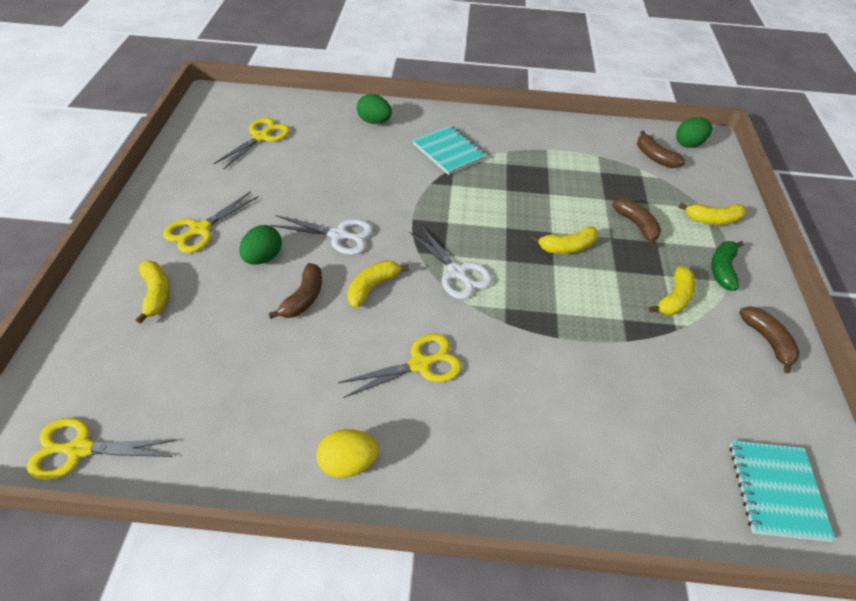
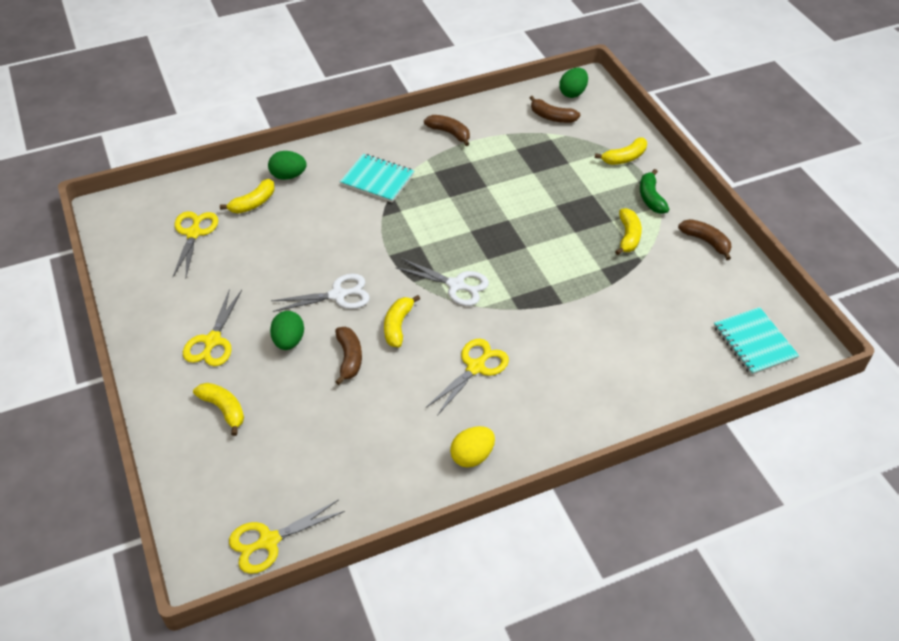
camera: 25 degrees left, 0 degrees up
(567, 247) = (528, 227): yellow banana -> yellow banana (253, 203)
(636, 225) = (570, 186): brown banana -> brown banana (449, 133)

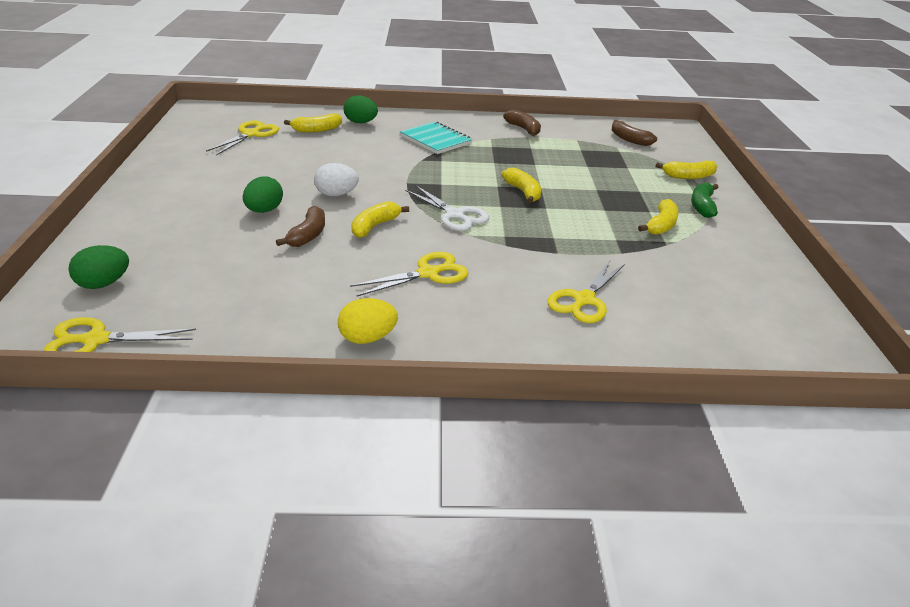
camera: 20 degrees right, 15 degrees down
(212, 341) = (198, 194): yellow scissors -> yellow scissors (584, 300)
(224, 409) = (160, 237): yellow banana -> yellow banana (523, 192)
(337, 295) = (336, 194): white scissors -> white egg
(572, 93) = (659, 131): green egg -> green egg (103, 284)
(706, 241) = (750, 248): brown banana -> none
(754, 342) = (773, 339): turquoise notebook -> none

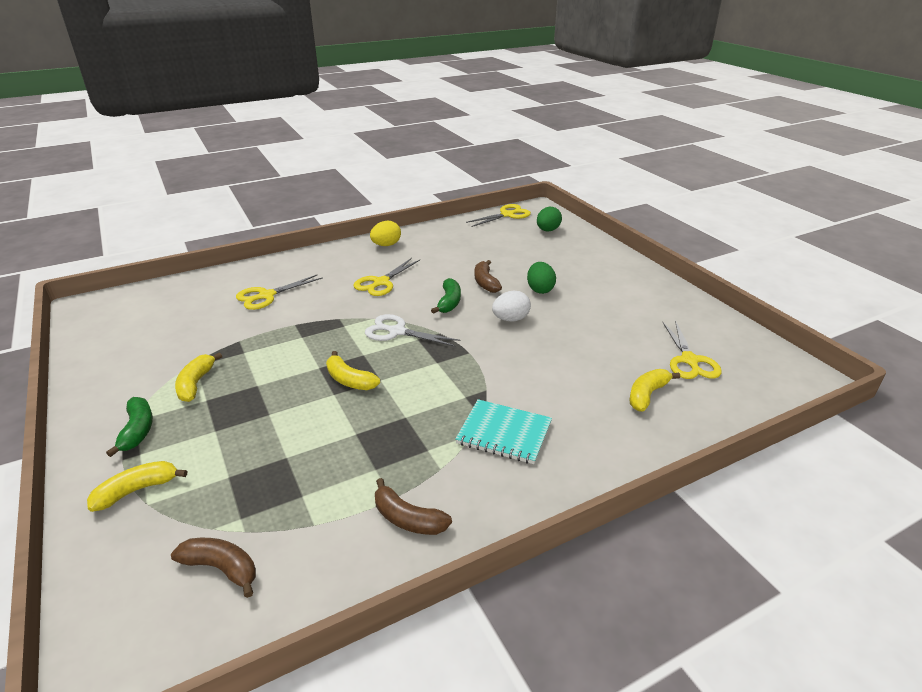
camera: 155 degrees right, 0 degrees up
(361, 122) = (625, 431): green egg -> none
(374, 226) = (449, 302): yellow banana -> green banana
(584, 300) = (267, 296): yellow scissors -> yellow scissors turned 135 degrees counterclockwise

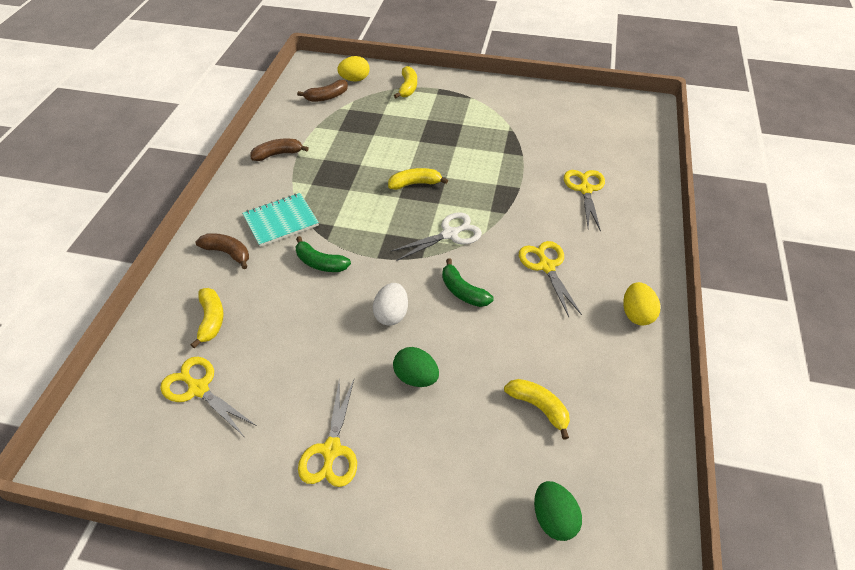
camera: 130 degrees right, 15 degrees up
(138, 430) = (459, 97): green banana -> green banana (320, 263)
(141, 568) = (354, 79): none -> yellow egg
(196, 384) = (485, 125): yellow banana -> yellow banana (539, 407)
(485, 282) = (473, 342): brown banana -> brown banana (227, 253)
(507, 215) = (649, 510): yellow scissors -> yellow scissors (331, 450)

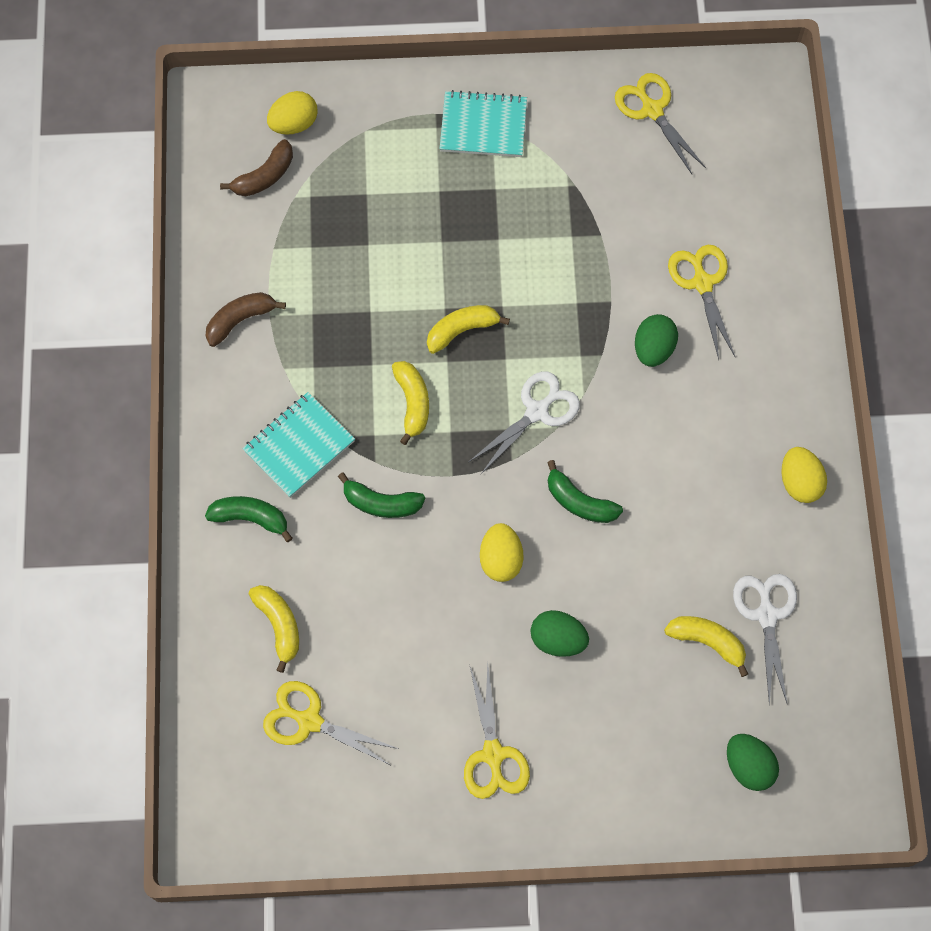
camera: 15 degrees left, 20 degrees up
(227, 253) = (250, 518): brown banana -> green banana
(391, 314) = (501, 559): white egg -> yellow egg
(408, 87) = (386, 123): yellow banana -> yellow banana (412, 403)
(465, 97) = (483, 126): none -> turquoise notebook
(542, 216) = (653, 349): none -> green egg
(546, 266) = (676, 435): yellow scissors -> yellow scissors (652, 110)
(593, 399) = (766, 615): none -> white scissors

